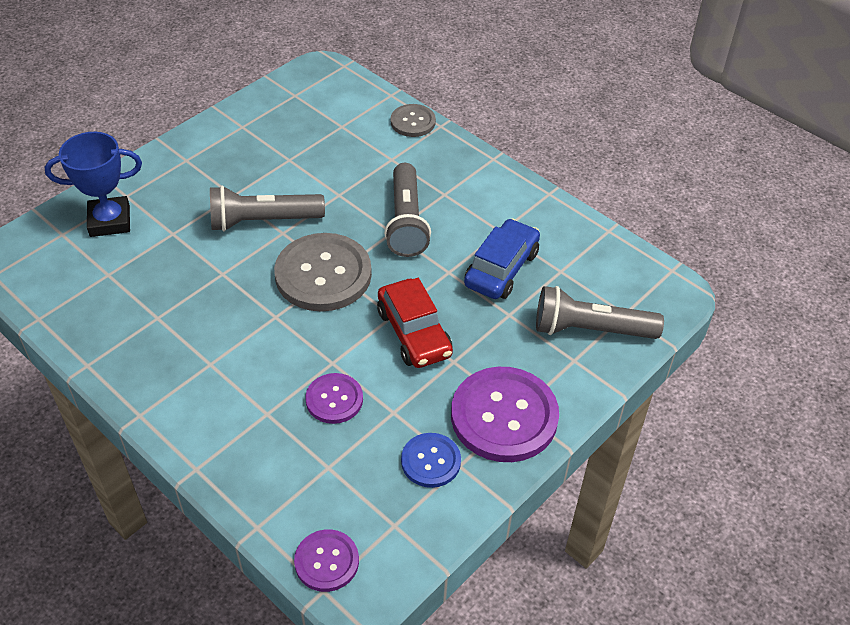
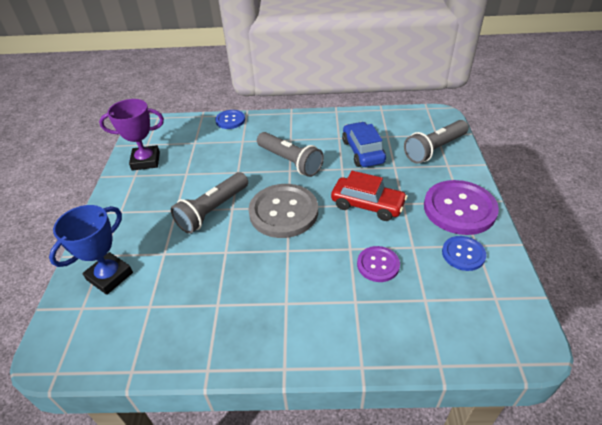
camera: 40 degrees left, 5 degrees down
(270, 116) = (146, 161): none -> purple trophy
(326, 561) = (498, 347): purple button -> none
(413, 122) = (230, 120): grey button -> blue button

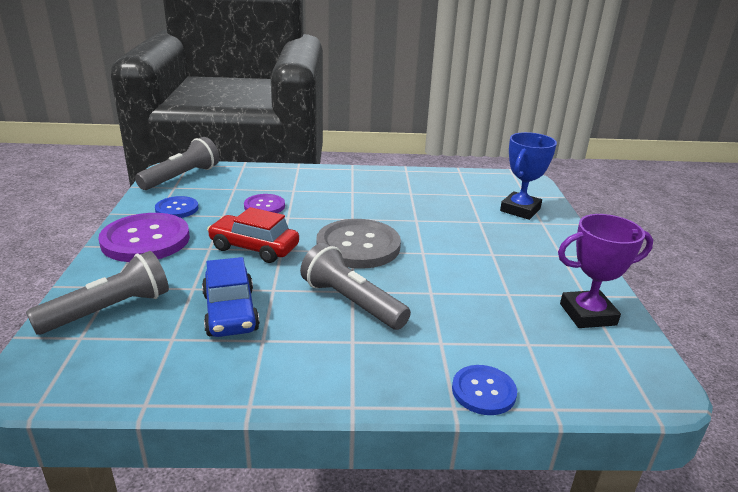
camera: 175 degrees right, 15 degrees down
(213, 210) = (445, 251): grey flashlight -> grey flashlight (181, 177)

